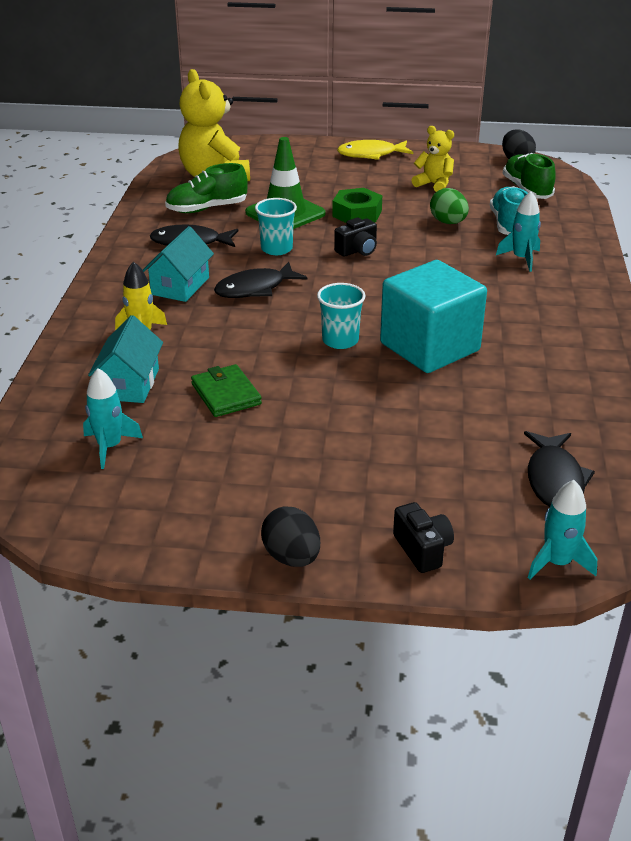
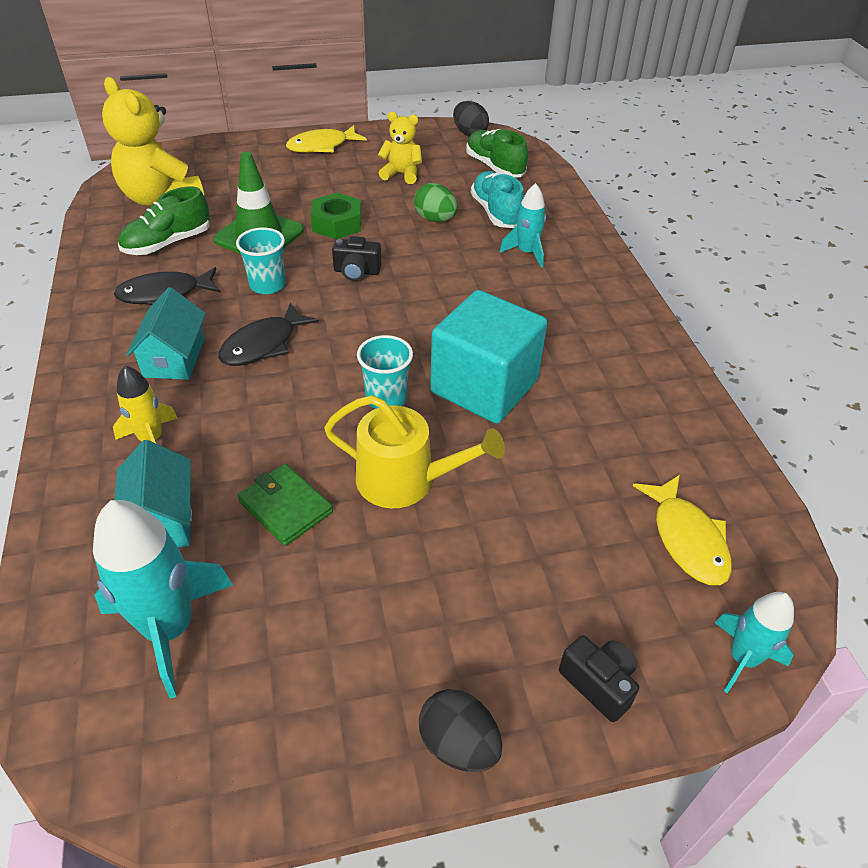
camera: 20 degrees left, 10 degrees up
(110, 447) = (169, 628): turquoise rocket -> turquoise rocket, size x1.70
(329, 396) = (405, 480): none -> yellow watering can
(357, 250) = (356, 272): black camera -> black camera turned 60 degrees clockwise
(554, 479) = (687, 539): black fish -> yellow fish

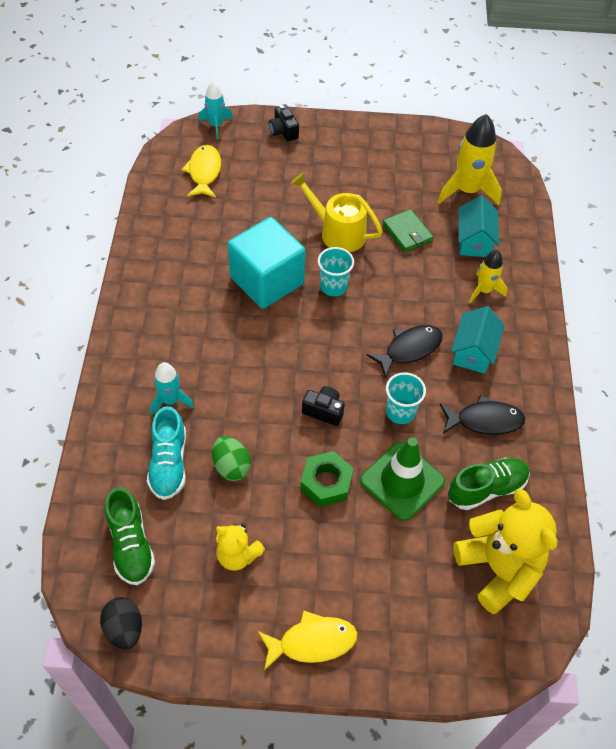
camera: 165 degrees left, 10 degrees up
(169, 628) = (467, 191): turquoise rocket -> yellow rocket
(458, 744) = (349, 127): black egg -> none

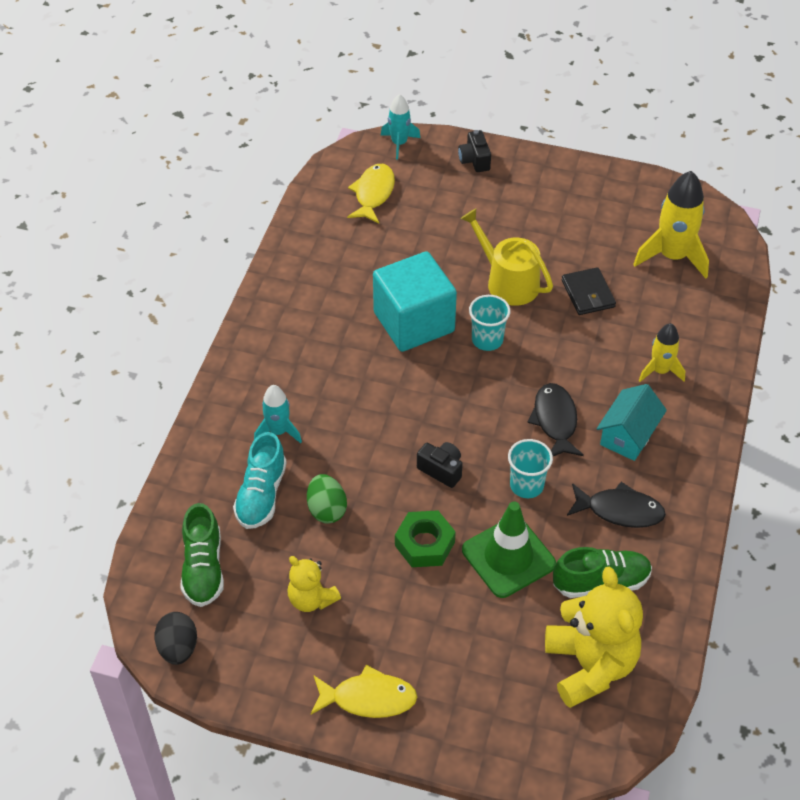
camera: 15 degrees right, 5 degrees down
(407, 233) = (588, 294): green wallet -> black wallet
(409, 349) = (555, 421): black fish -> black fish turned 75 degrees counterclockwise
(474, 241) = (664, 314): turquoise house -> none

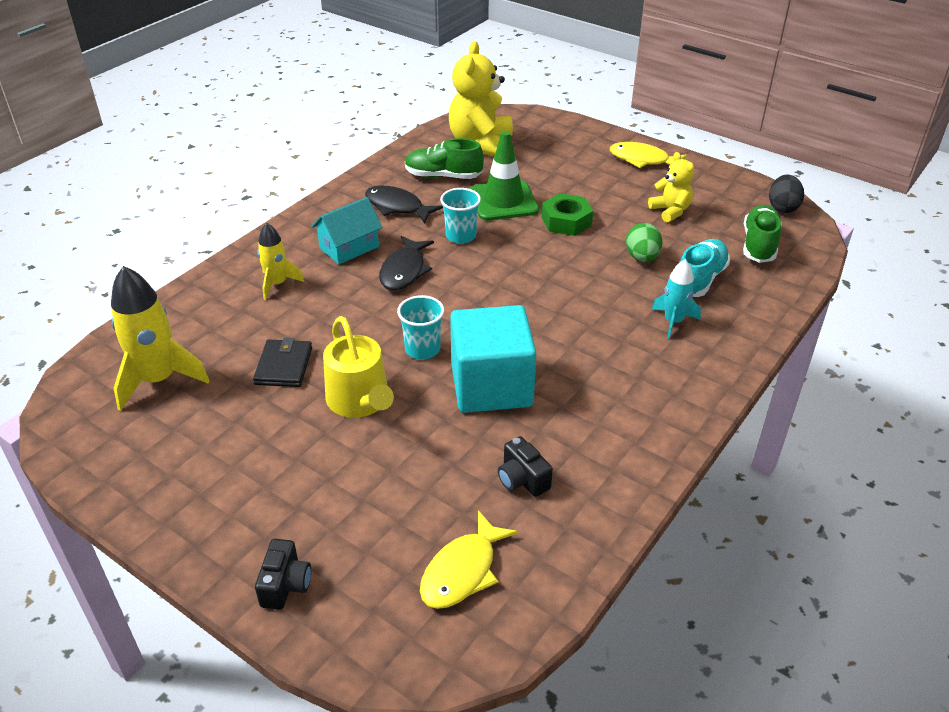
camera: 160 degrees left, 10 degrees down
(399, 143) = (379, 656): turquoise rocket -> none
(441, 470) = (528, 261): black camera -> black camera (522, 479)

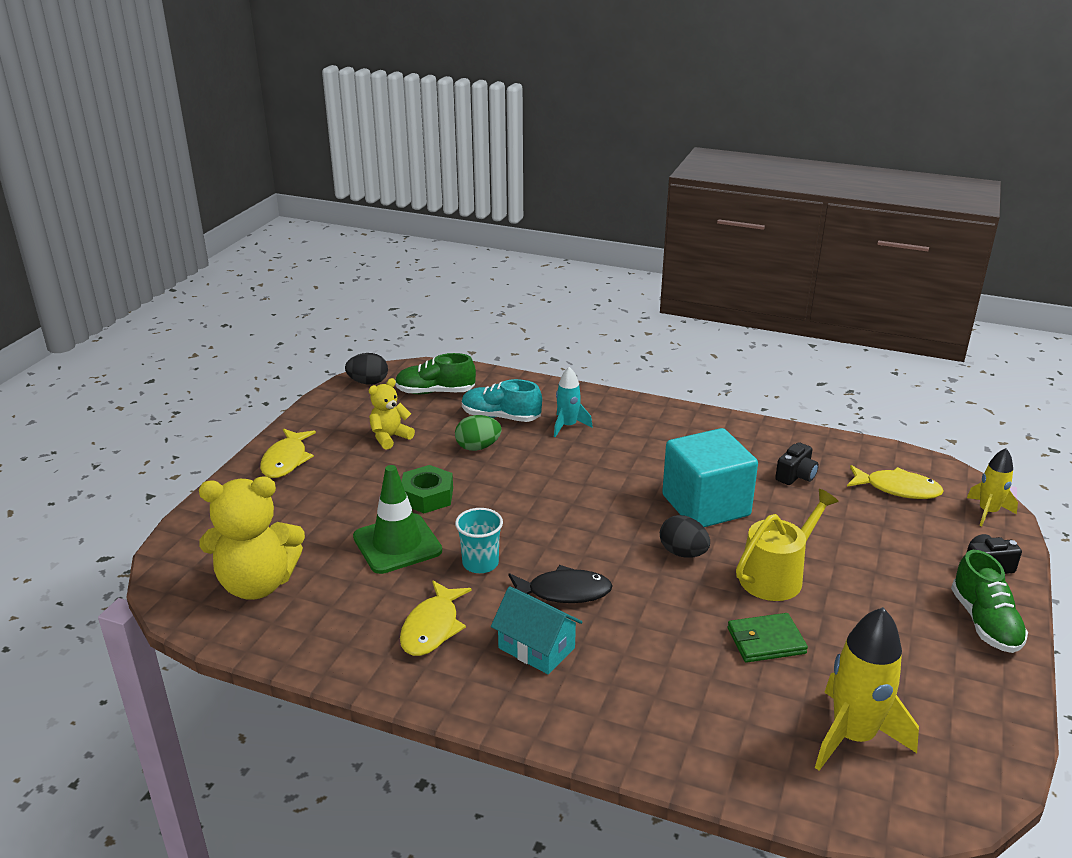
camera: 105 degrees left, 10 degrees down
(277, 284) = (636, 691): yellow rocket -> yellow rocket (987, 512)
(284, 366) = (766, 641): black wallet -> green wallet
(397, 207) = (432, 627): black fish -> yellow fish
(422, 349) = (683, 553): turquoise cup -> black egg
(443, 176) = (348, 602): green shoe -> green shoe (984, 622)

